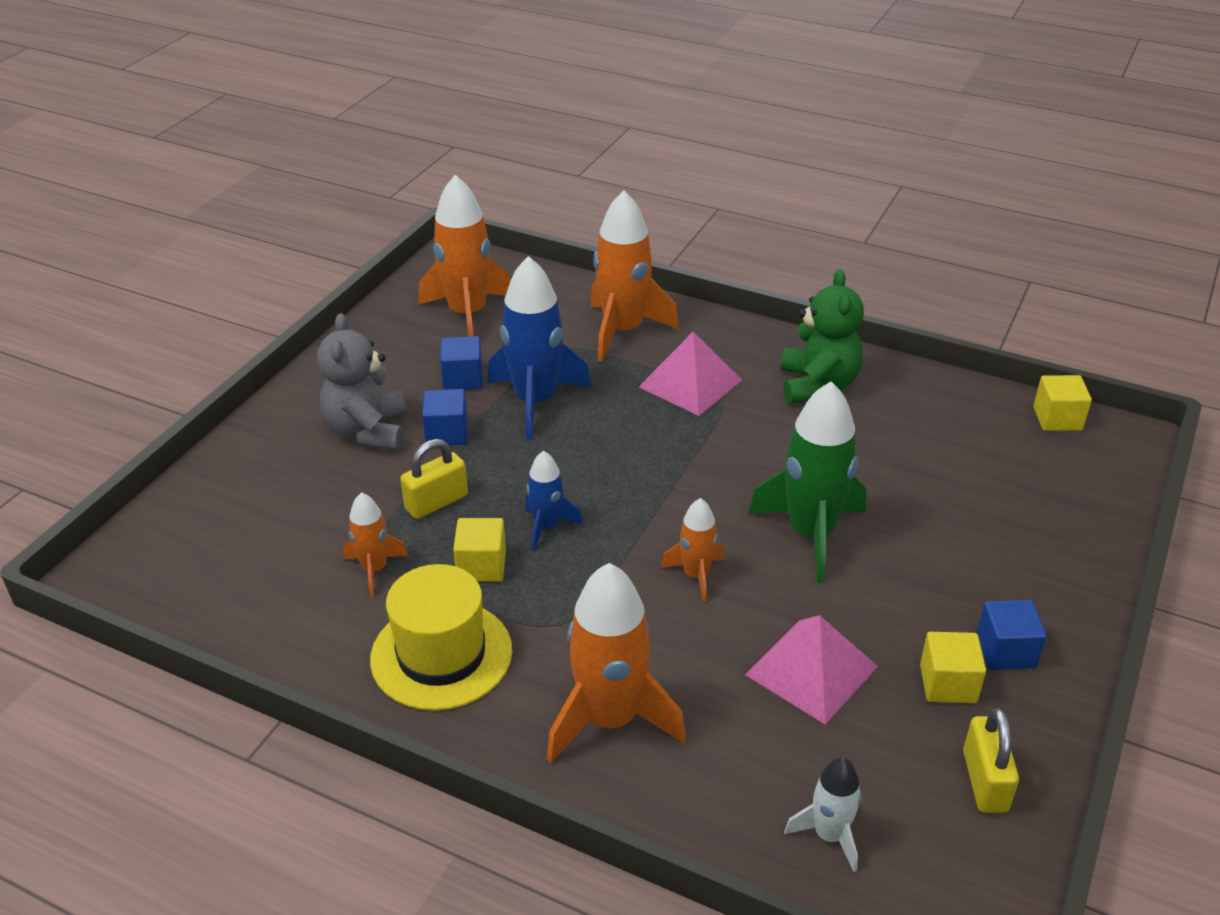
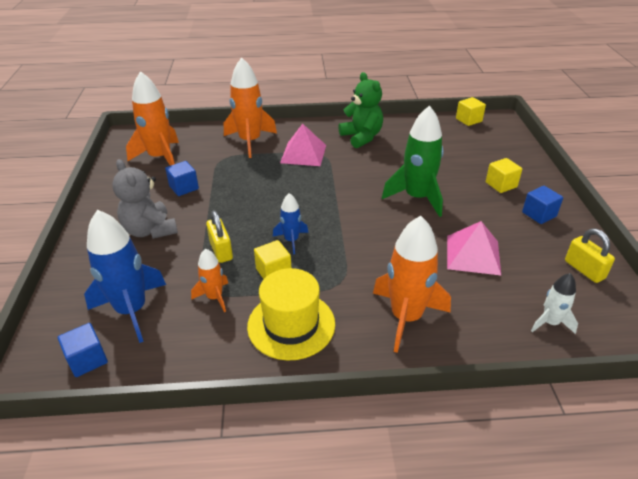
camera: 30 degrees left, 0 degrees up
(436, 502) = (221, 250): yellow padlock -> yellow padlock turned 45 degrees counterclockwise
(447, 433) = (197, 216): blue cube -> blue cube (87, 359)
(536, 401) = (233, 185): blue rocket -> blue rocket (132, 310)
(696, 575) = (384, 234): orange rocket -> none
(948, 684) = (531, 236): yellow cube -> yellow cube (501, 185)

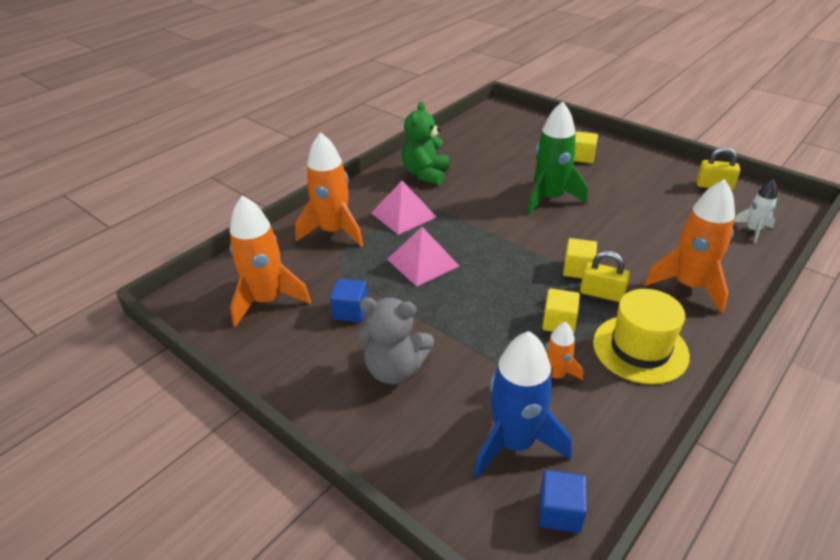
camera: 45 degrees left, 0 degrees up
(221, 250) = (490, 338): yellow padlock -> yellow padlock (601, 294)
(291, 240) = (526, 289): blue rocket -> none
(361, 137) = (425, 174): green teddy bear -> green teddy bear turned 90 degrees counterclockwise
(468, 120) = (480, 119): yellow cube -> yellow cube (578, 269)
(473, 255) = (649, 216): pink pyramid -> pink pyramid (423, 262)
(539, 214) = (636, 165): blue cube -> none

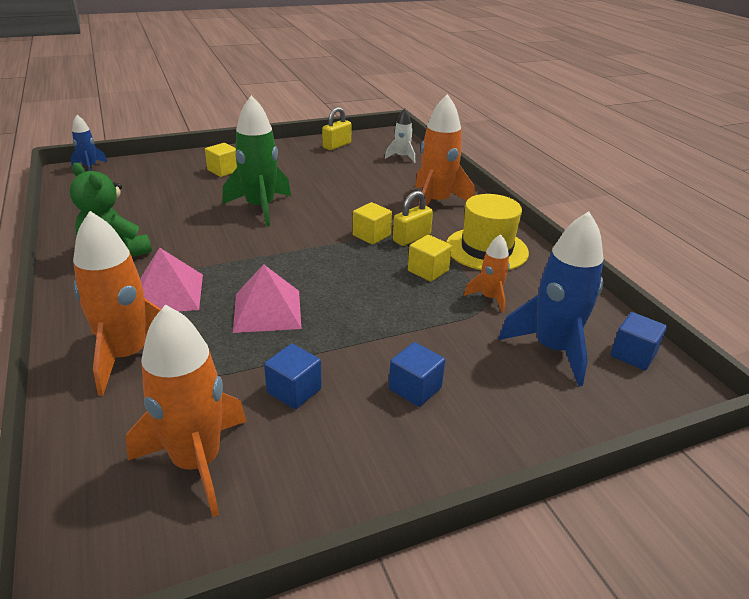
camera: 65 degrees left, 5 degrees down
(395, 369) = (415, 388): grey teddy bear -> blue cube
(512, 110) = (90, 167): none -> blue rocket

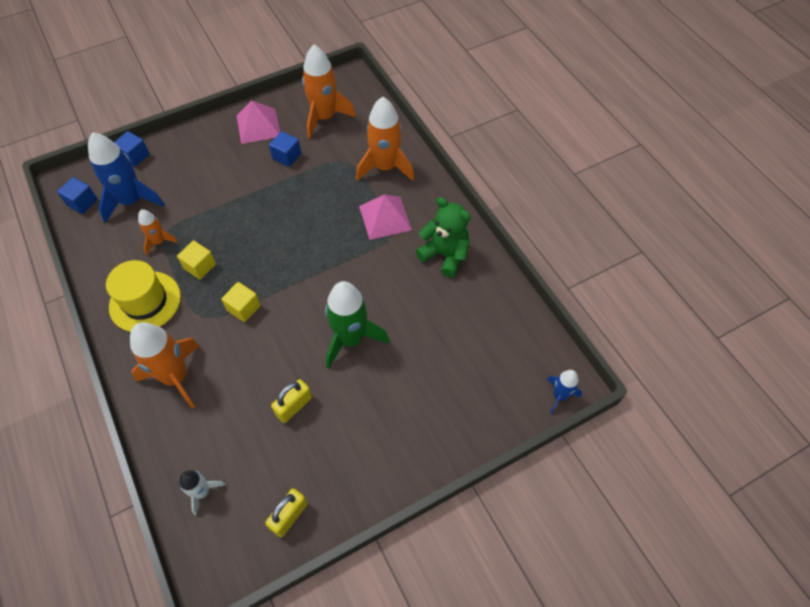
camera: 175 degrees right, 25 degrees up
(223, 170) = (412, 413): yellow cube -> none
(267, 310) = (314, 210): pink pyramid -> pink pyramid (258, 126)
(411, 238) = (208, 309): yellow padlock -> yellow padlock (294, 406)
(415, 388) = (221, 165): blue cube -> blue cube (135, 156)

